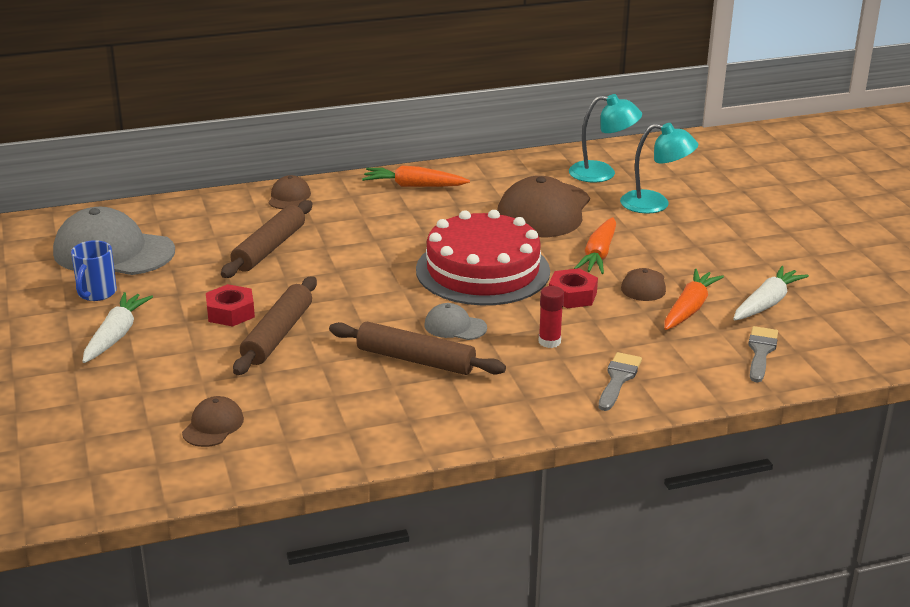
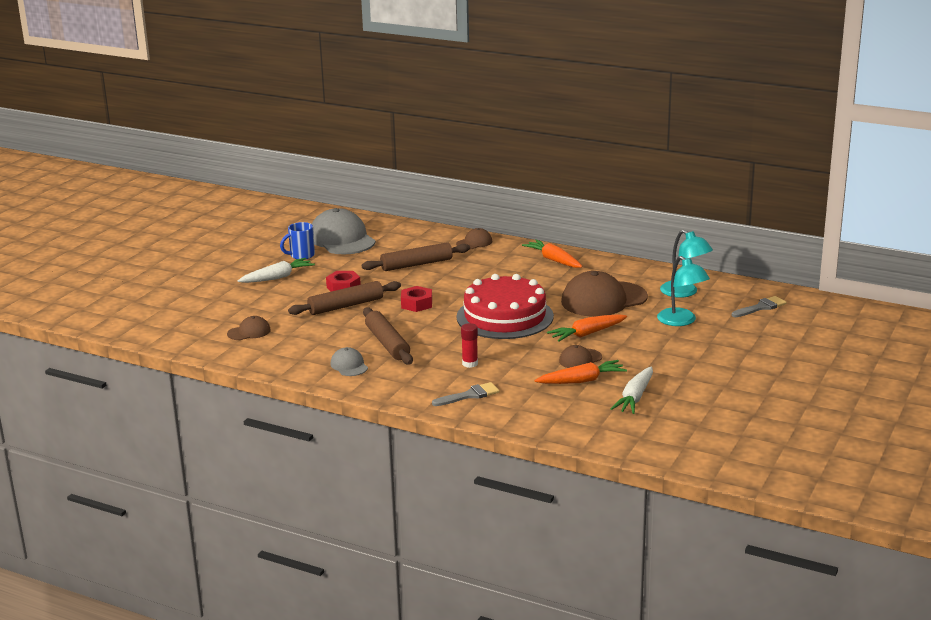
camera: 45 degrees right, 5 degrees down
(455, 326) = (436, 337): grey cap -> grey cap (349, 365)
(572, 295) = (528, 347): red nut -> red nut (416, 304)
(761, 352) = (576, 418): grey brush -> grey brush (761, 307)
(766, 303) = (635, 397): white carrot -> white carrot turned 120 degrees clockwise

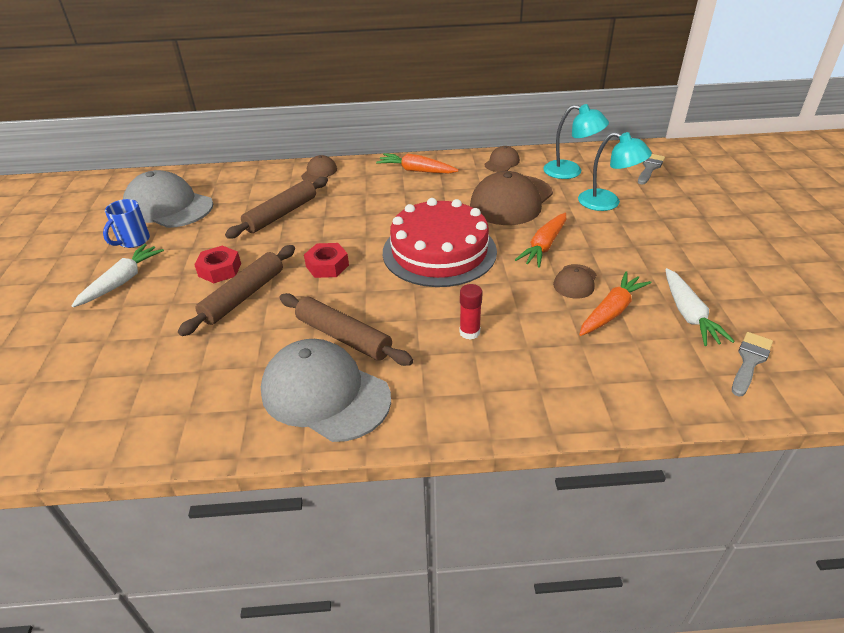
camera: 30 degrees left, 15 degrees up
(249, 332) = (138, 385): brown cap -> brown cap (502, 162)
(349, 365) = (325, 394): grey cap -> grey cap, size x2.11
(469, 395) = (520, 384): grey brush -> grey brush (750, 361)

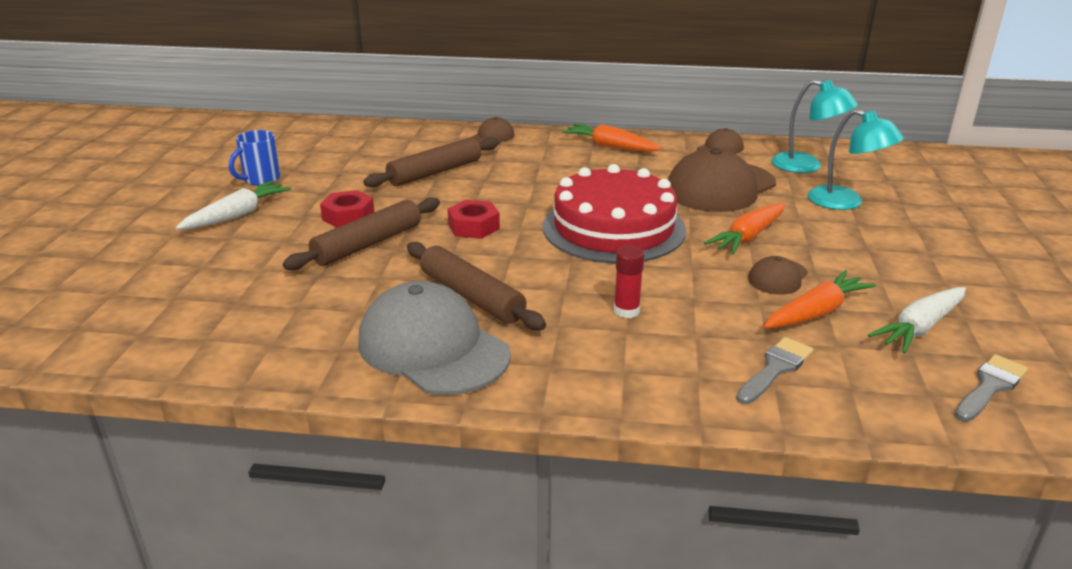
camera: 10 degrees right, 10 degrees down
(168, 206) = (309, 152): grey cap -> none
(650, 168) = (914, 172): grey brush -> grey brush (775, 369)
(688, 314) = (920, 328): white carrot -> white carrot turned 45 degrees clockwise

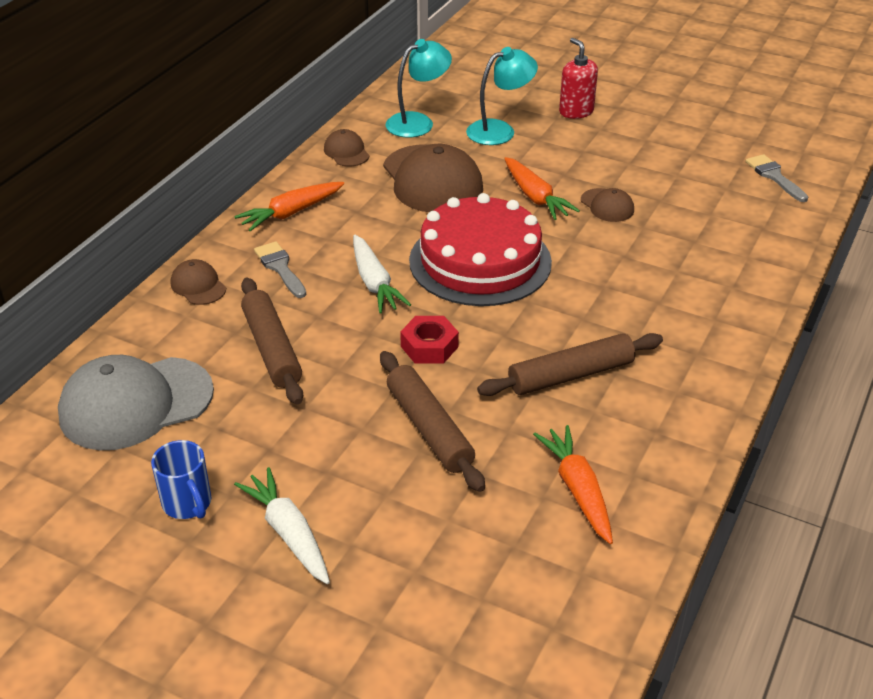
camera: 70 degrees left, 10 degrees up
(348, 216) = (351, 435): red nut -> none
(433, 348) = (650, 415): grey cap -> grey cap (136, 403)
(626, 311) = (629, 294): red glue stick -> none
(775, 369) = (731, 250): grey brush -> grey brush (280, 268)
(816, 312) = (665, 207): orange carrot -> orange carrot (578, 490)
(920, 328) = (700, 174): white carrot -> white carrot (374, 283)
(942, 234) = (576, 111): none -> red soap dispenser

